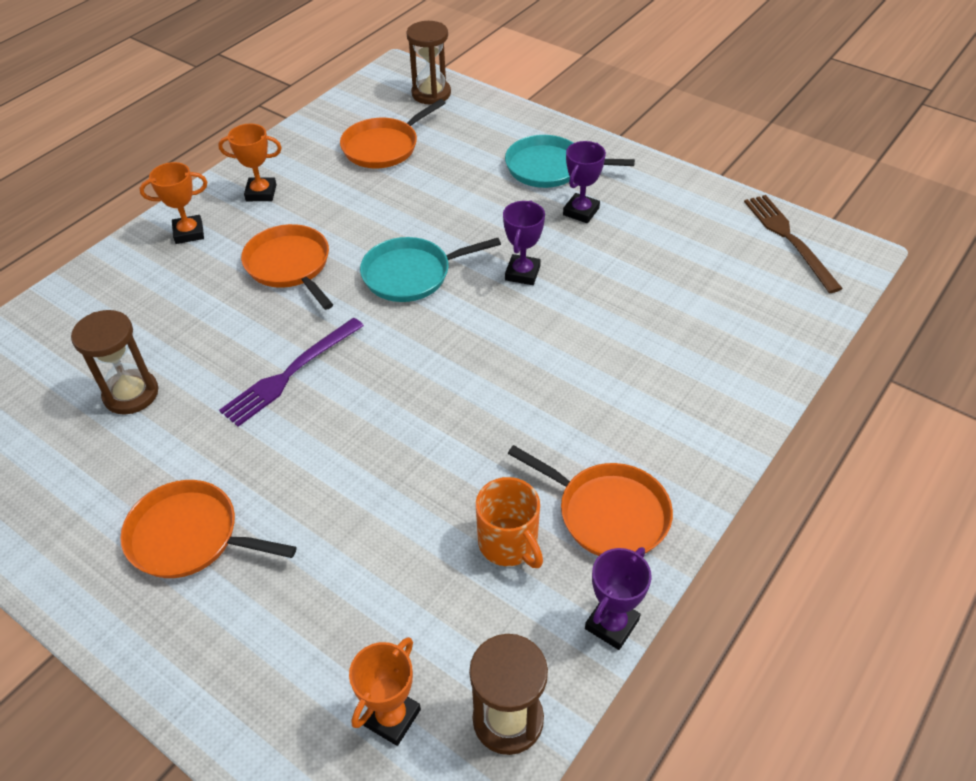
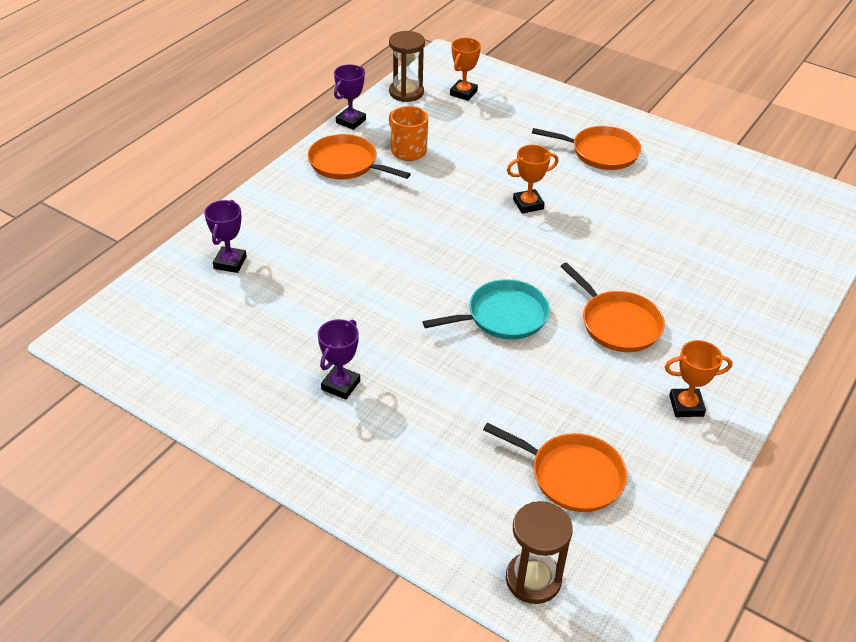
camera: 175 degrees right, 5 degrees down
(131, 394) = (690, 223): brown hourglass -> none
(189, 233) = (733, 357): orange trophy -> orange trophy (528, 204)
(291, 373) = (578, 238): purple fork -> none
(383, 147) = (572, 475): orange pan -> orange pan turned 75 degrees clockwise
(522, 273) = (401, 318): purple trophy -> purple trophy (230, 262)
(549, 168) = (371, 444): turquoise pan -> none
(789, 240) = (137, 354): brown fork -> none

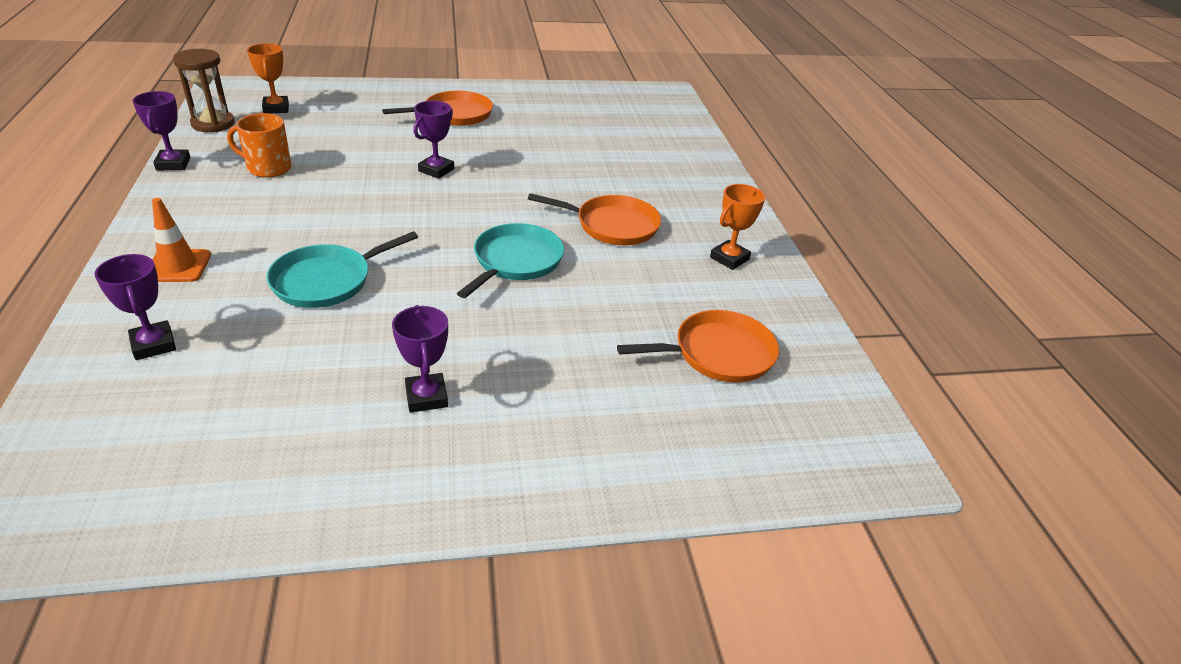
camera: 45 degrees left, 5 degrees down
(286, 211) = (178, 266): none -> orange traffic cone
(346, 163) = (208, 200): orange pan -> none
(361, 266) = (326, 281): none -> turquoise pan
(528, 204) = (436, 170): orange trophy -> purple trophy
(533, 579) = (794, 455): brown hourglass -> none

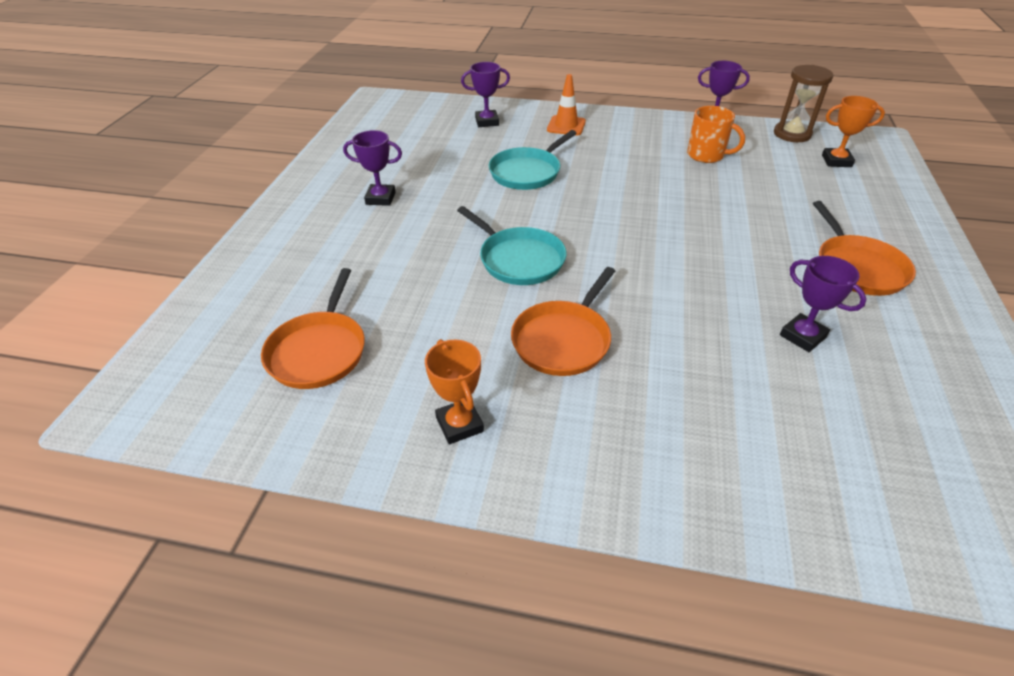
camera: 115 degrees right, 5 degrees up
(268, 168) = (706, 155): orange mug -> orange mug turned 90 degrees clockwise
(326, 281) = (527, 172): turquoise pan -> turquoise pan turned 120 degrees counterclockwise
(436, 170) = (703, 237): purple trophy -> purple trophy (802, 336)

